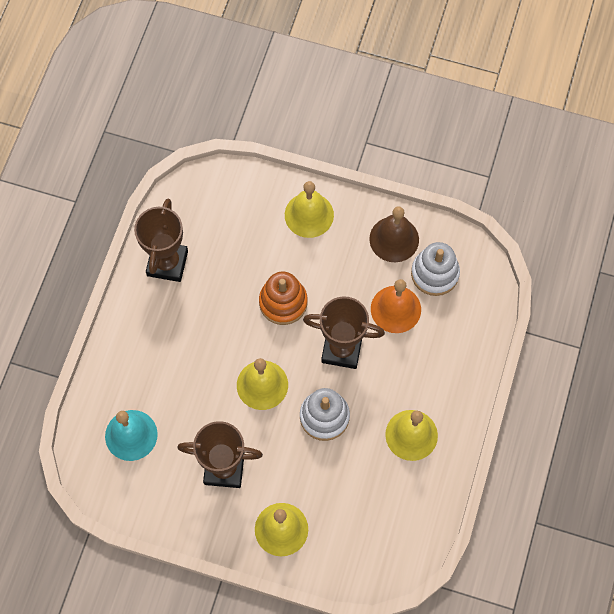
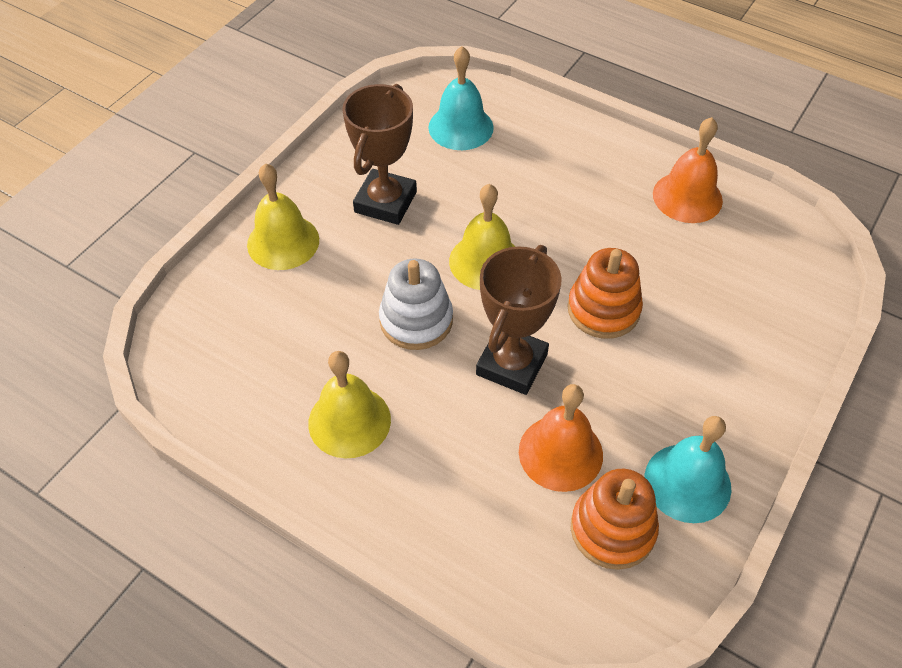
camera: 105 degrees right, 15 degrees down
(167, 263) = (687, 197): brown trophy -> orange bell
(309, 215) = (746, 372): yellow bell -> none
(394, 239) = (687, 482): brown bell -> turquoise bell
(434, 273) = (612, 529): white stacking toy -> orange stacking toy

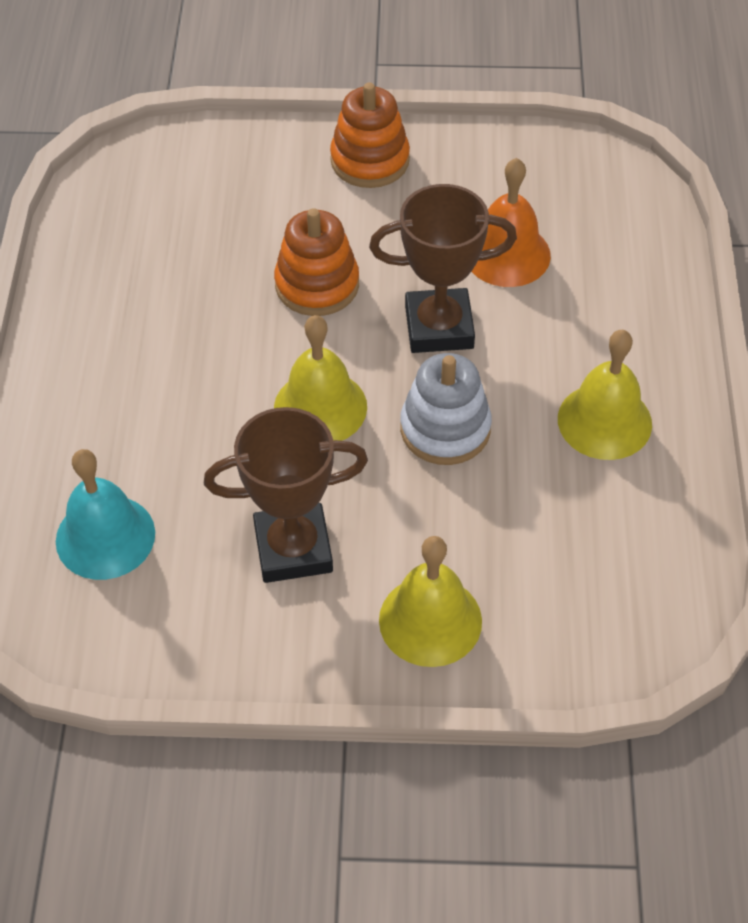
camera: 120 degrees left, 0 degrees up
(612, 529) = (550, 196): orange stacking toy -> orange stacking toy (370, 160)
(687, 197) = (102, 273): orange bell -> none
(687, 482) = (468, 166): turquoise bell -> none

